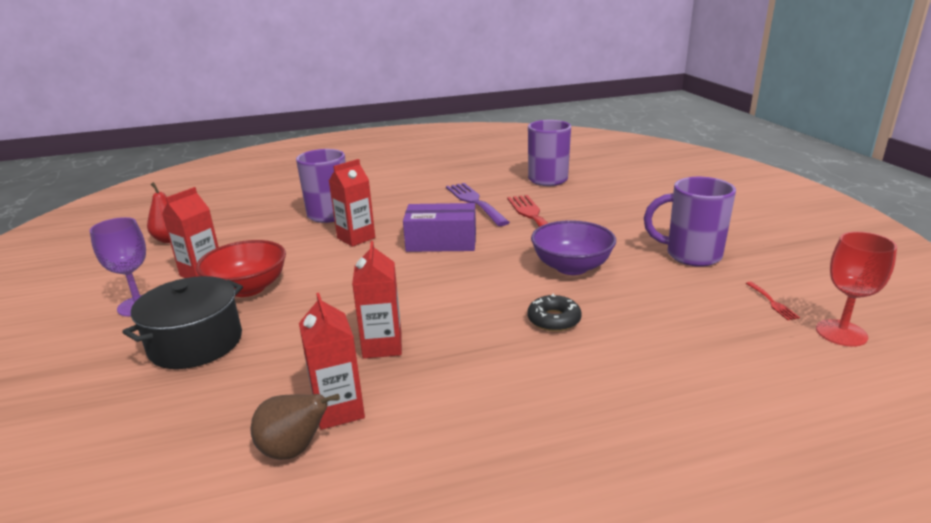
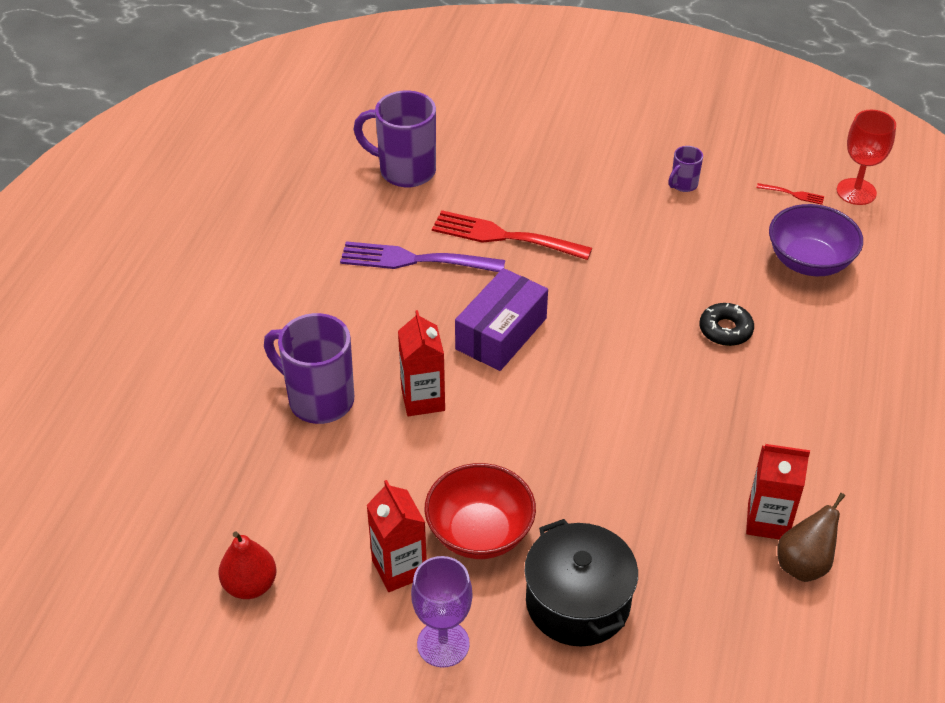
camera: 60 degrees left, 20 degrees up
(382, 346) = (686, 459): red carton -> none
(571, 267) = (641, 269): purple bowl -> purple bowl (809, 261)
(691, 255) = (683, 185): purple mug -> purple mug, size x0.48

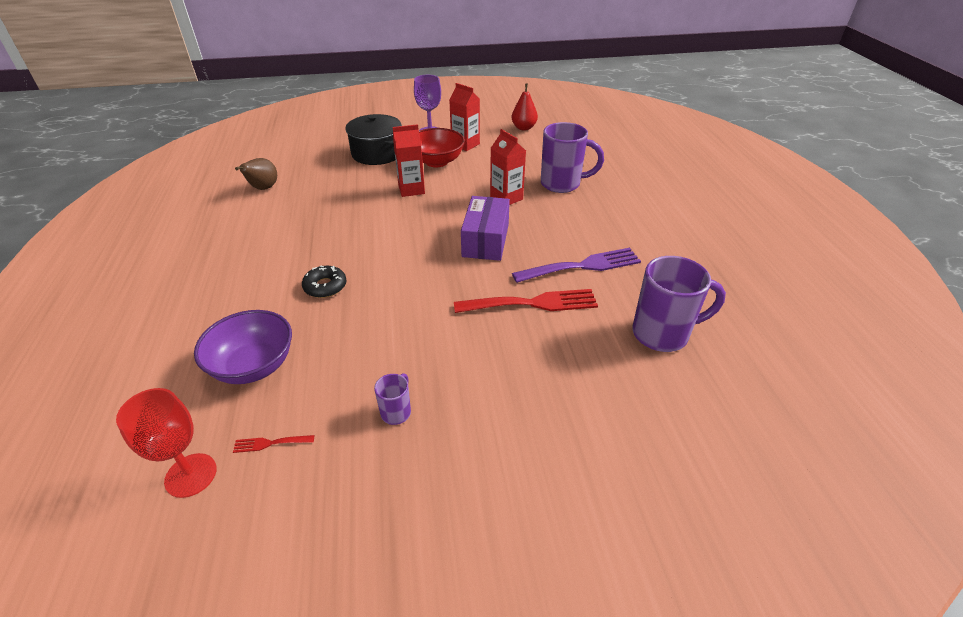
camera: 155 degrees right, 5 degrees down
(767, 521) = (284, 199): red carton -> red carton (411, 189)

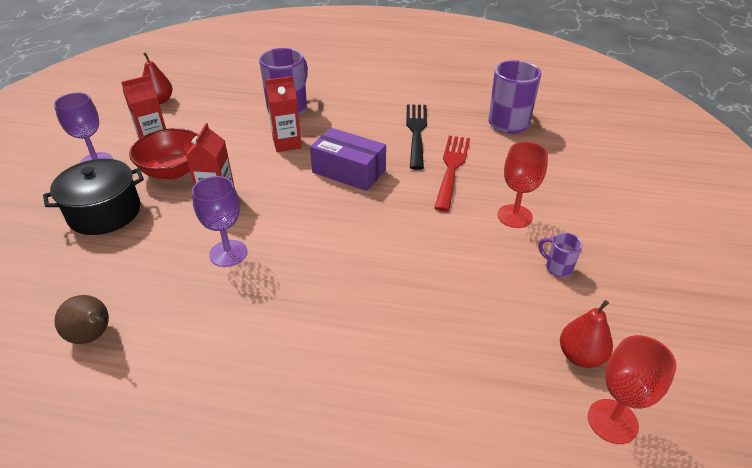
camera: 70 degrees left, 0 degrees up
(254, 366) = (473, 364): purple bowl -> none
(270, 443) = (580, 356): red fork -> red pear
(325, 286) = (364, 294): black donut -> none
(352, 212) = (228, 253): none -> purple goblet
(471, 365) = (514, 216): none -> red goblet
(582, 266) = (416, 132): purple fork -> black fork

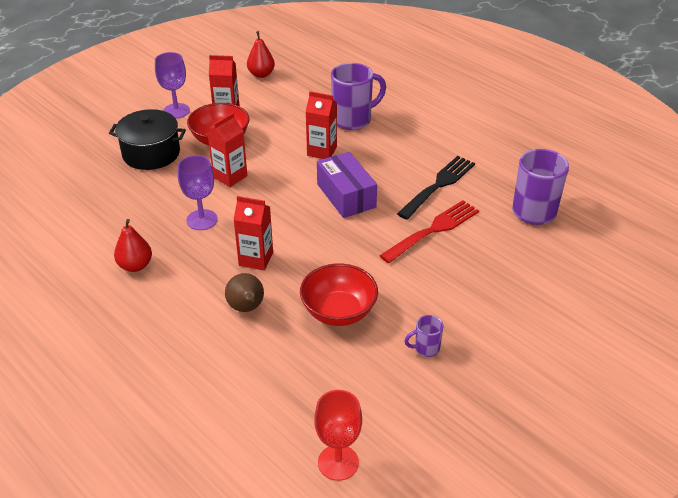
camera: 35 degrees right, 0 degrees up
(93, 336) = (81, 235): brown pear -> brown pear (246, 308)
(324, 265) = (256, 259): none -> red carton
(452, 275) = (338, 311): none -> red bowl
(514, 216) = (440, 293): red goblet -> none
(557, 268) = (426, 348): purple mug -> purple mug turned 90 degrees counterclockwise
(580, 356) = (366, 414): red pear -> red pear (135, 266)

